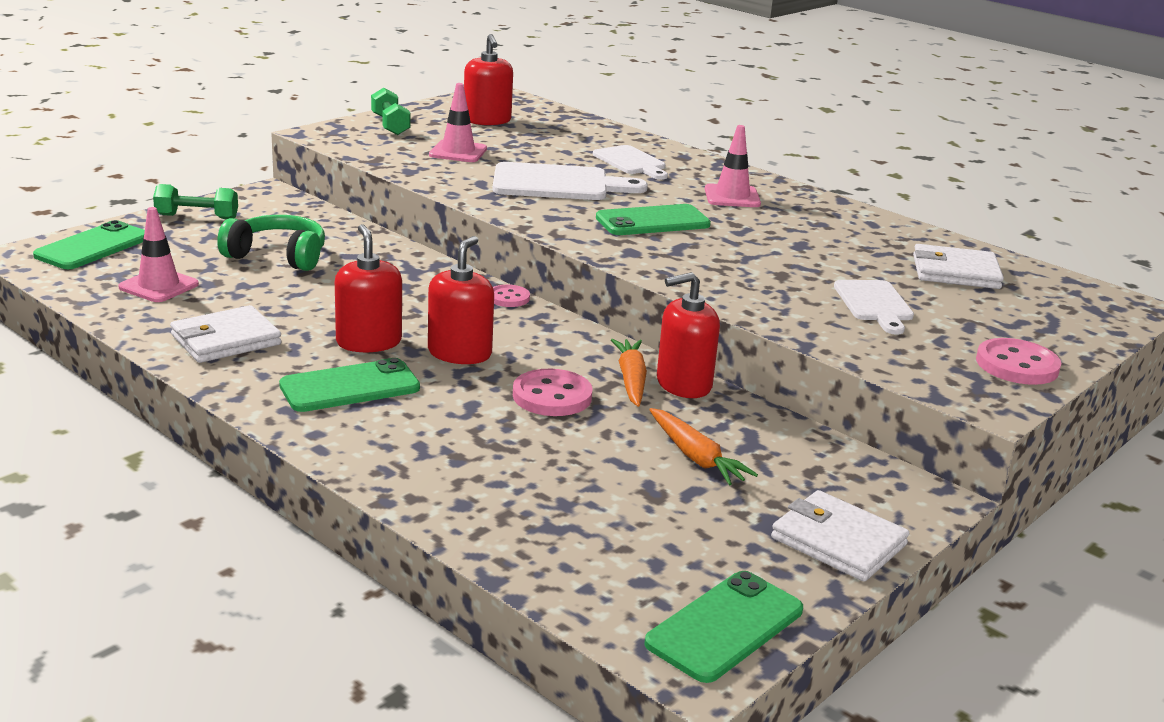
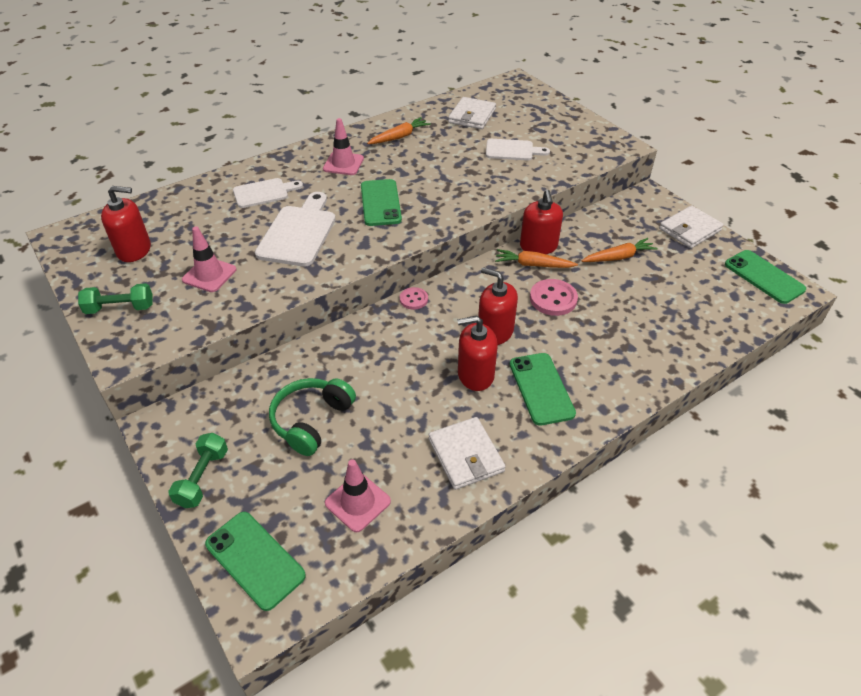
camera: 75 degrees left, 20 degrees up
(836, 225) = (399, 137): none -> orange carrot
(1017, 365) = (582, 128): pink button -> none

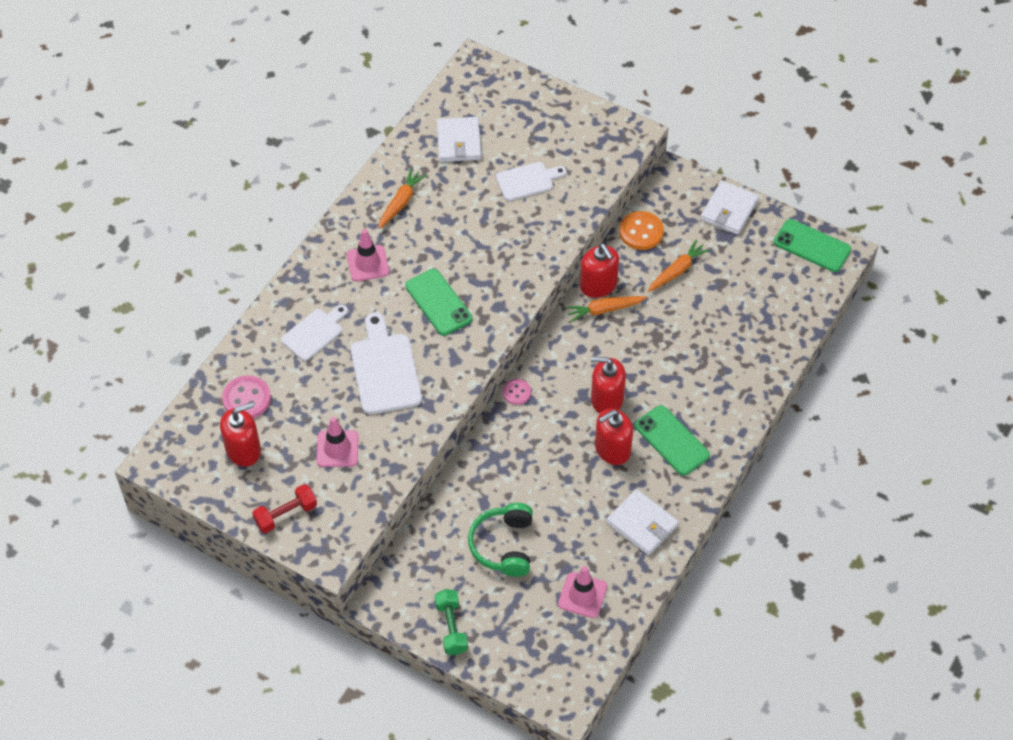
camera: 25 degrees left, 10 degrees up
(120, 308) = (286, 514): green dumbbell -> red dumbbell
(255, 559) = (535, 667): green phone -> none
(553, 299) = (640, 343): pink button -> pink button (246, 399)
(598, 222) = (641, 232): none -> orange button

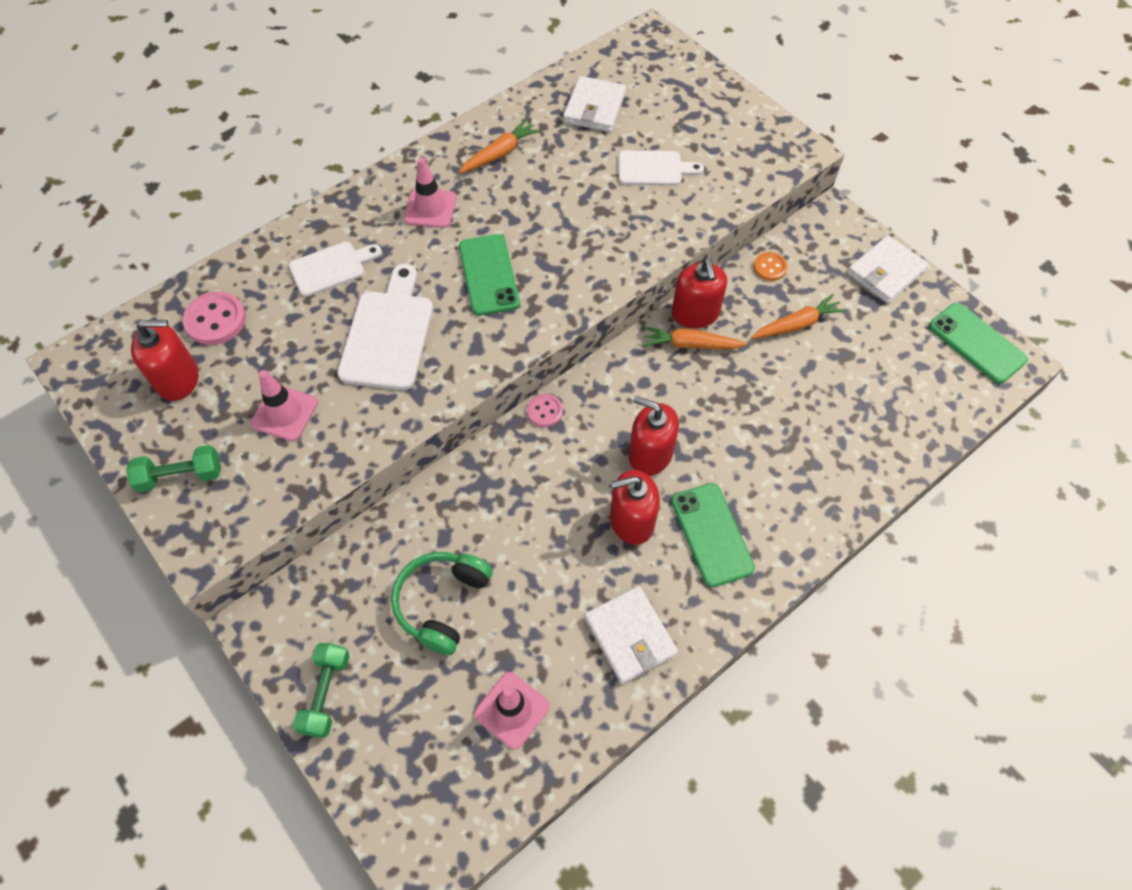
camera: 20 degrees right, 5 degrees up
(286, 514) = (181, 476): red dumbbell -> green dumbbell
(641, 232) = (770, 267): orange button -> orange button, size x0.61

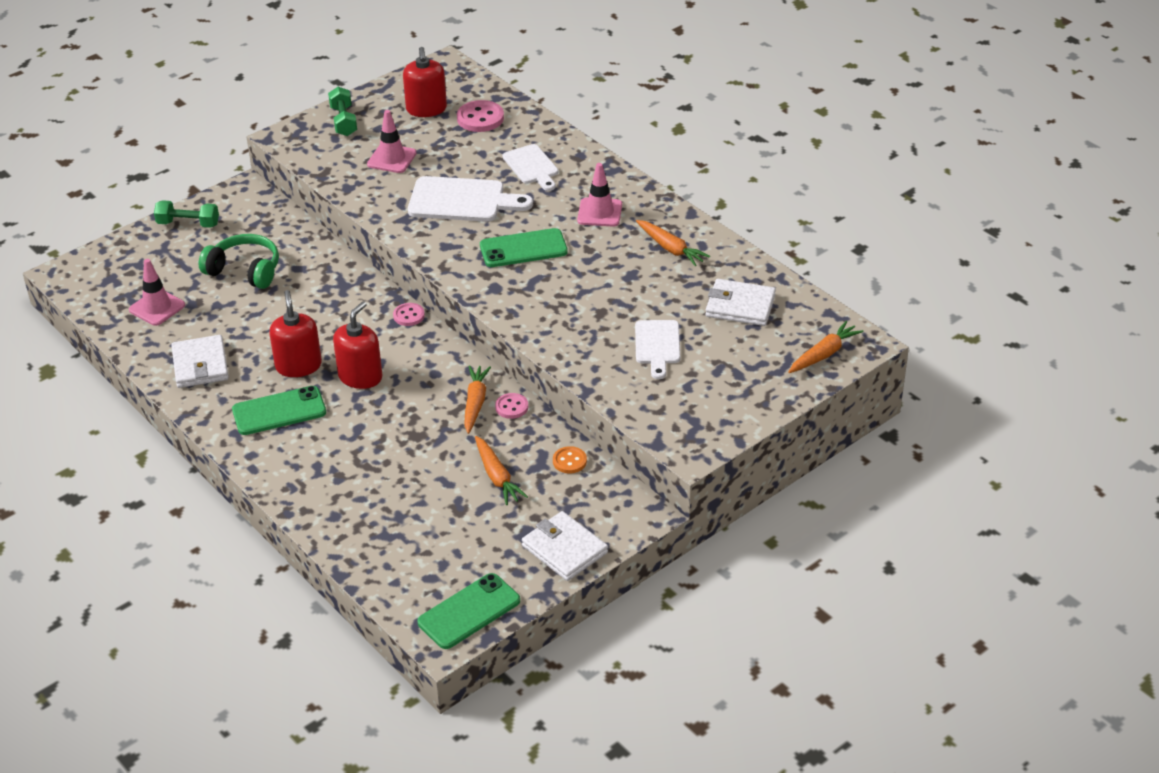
camera: 90 degrees right, 20 degrees down
(630, 636) = (200, 365): white wallet -> white wallet turned 75 degrees counterclockwise
(664, 58) = (824, 354): none -> orange carrot
(695, 313) = (511, 407): red soap dispenser -> pink button

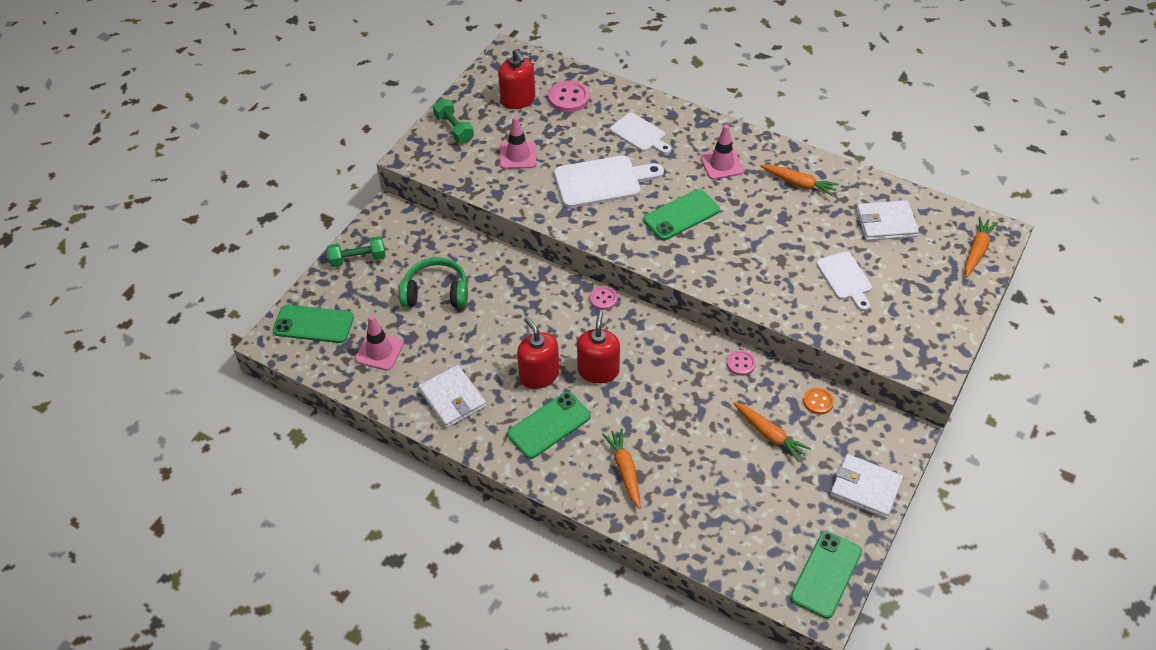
camera: 20 degrees left, 10 degrees up
(110, 269) = (313, 324): none -> green phone
(475, 403) = (709, 368): orange carrot -> orange carrot (625, 470)

